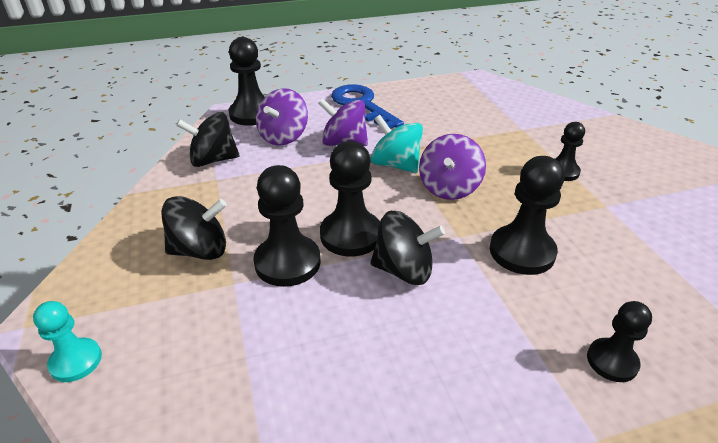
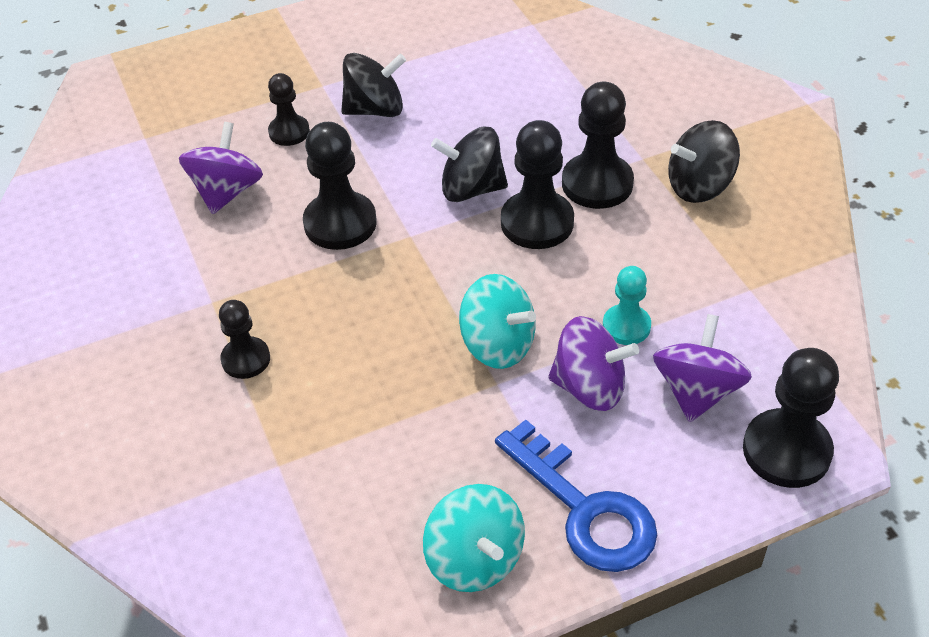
camera: 175 degrees right, 10 degrees up
(76, 361) = (735, 86): turquoise pawn -> turquoise pawn (626, 326)
(213, 160) = (778, 324): black spinning top -> black spinning top (375, 109)
(417, 96) = (475, 559): none -> turquoise spinning top
(449, 188) = (418, 308): purple spinning top -> purple spinning top (227, 192)

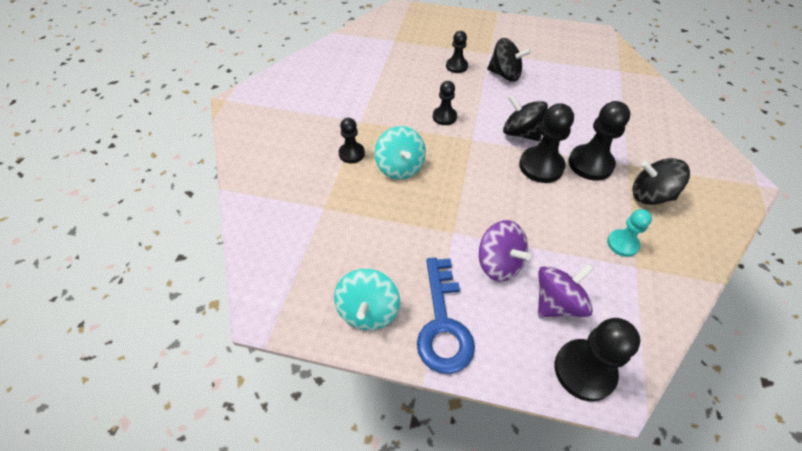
camera: 35 degrees right, 5 degrees up
(227, 192) = (407, 78): purple spinning top -> none
(340, 223) = (444, 117): black pawn -> black pawn, size x0.61
(497, 345) = (469, 214): turquoise spinning top -> turquoise spinning top (400, 167)
(626, 326) = (545, 244): turquoise pawn -> turquoise pawn (622, 244)

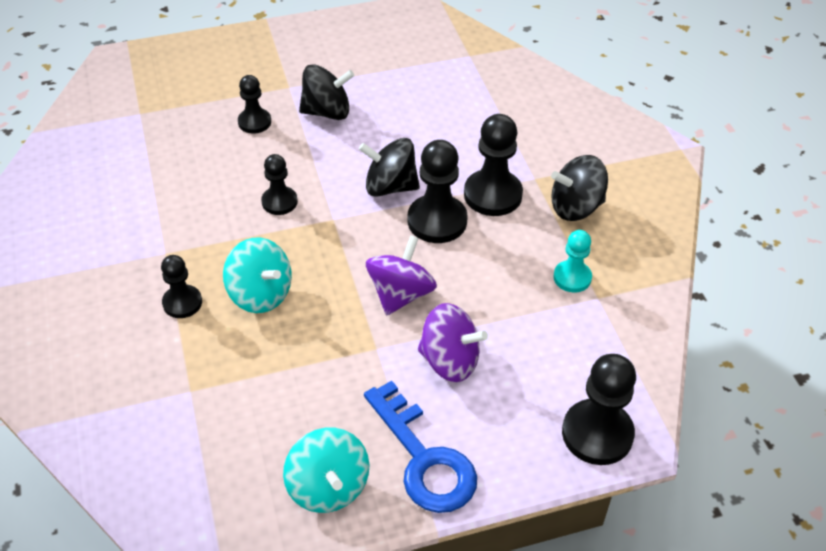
camera: 30 degrees left, 5 degrees down
(557, 302) = (535, 375): purple spinning top -> purple spinning top (400, 294)

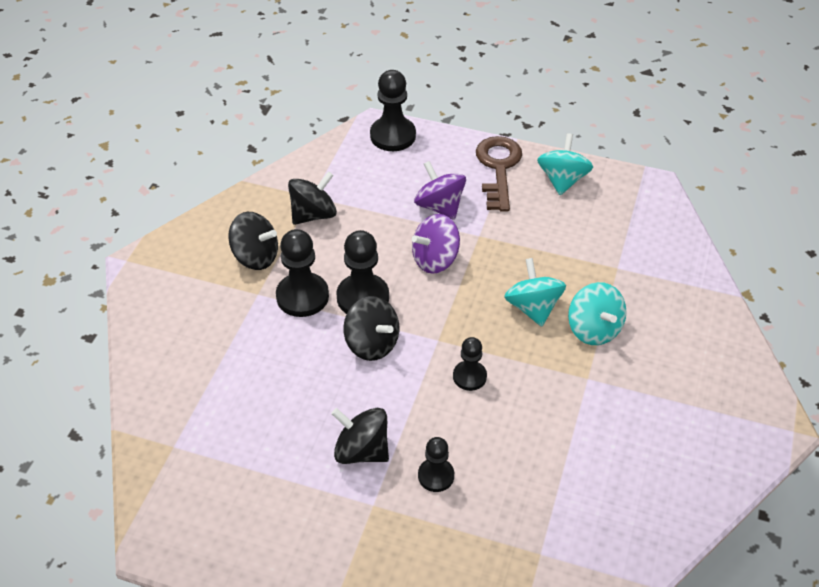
camera: 145 degrees left, 0 degrees up
(182, 303) = (594, 329): black pawn -> turquoise spinning top
(424, 459) = (498, 168): blue key -> brown key
(572, 277) = (313, 214): turquoise pawn -> black spinning top

